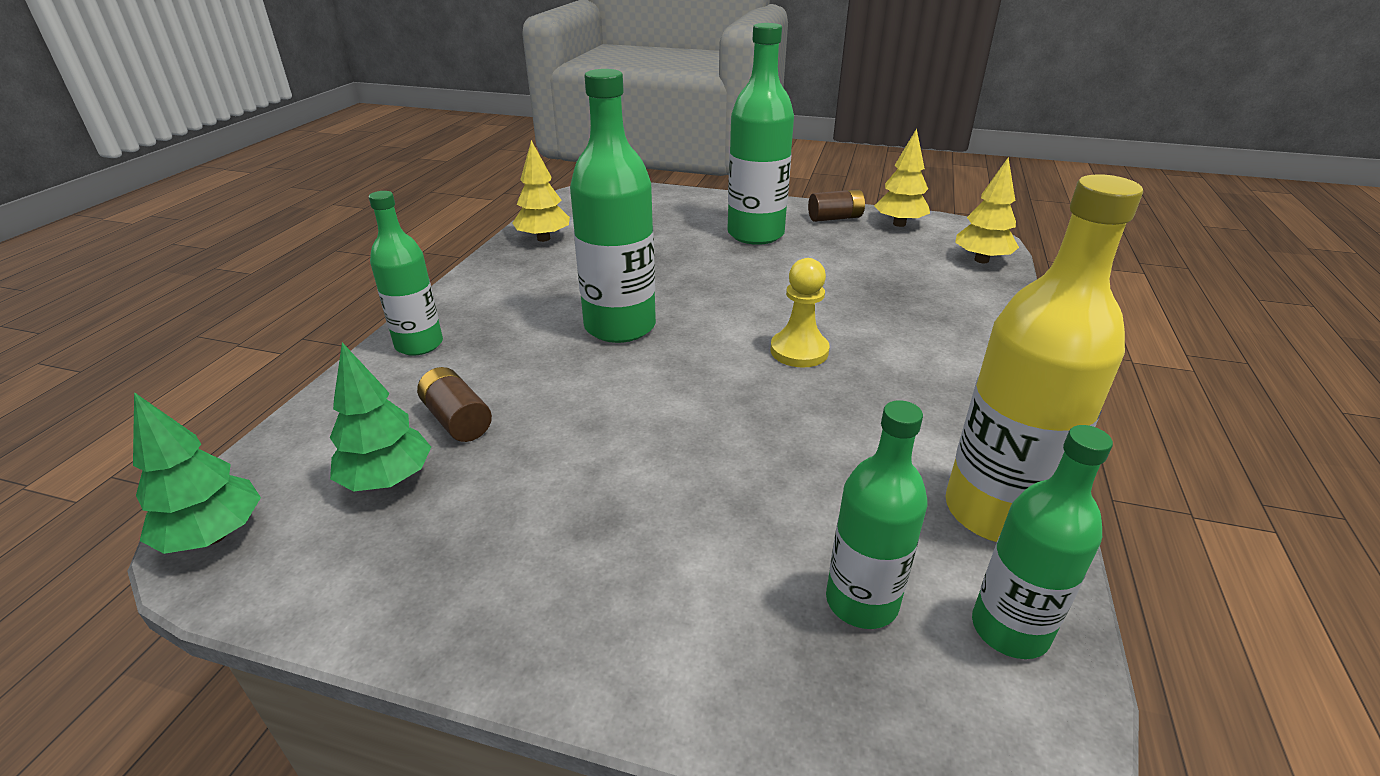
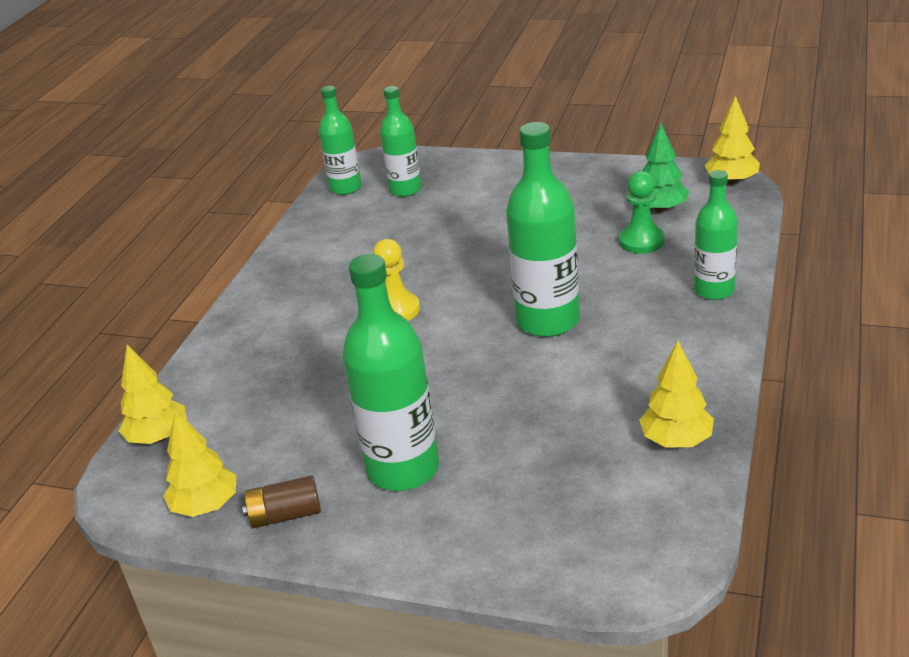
camera: 175 degrees left, 0 degrees up
(214, 536) = (731, 181): green tree -> yellow tree
(457, 420) = (641, 241): brown battery -> green pawn
(996, 512) = (320, 225): yellow bottle -> none

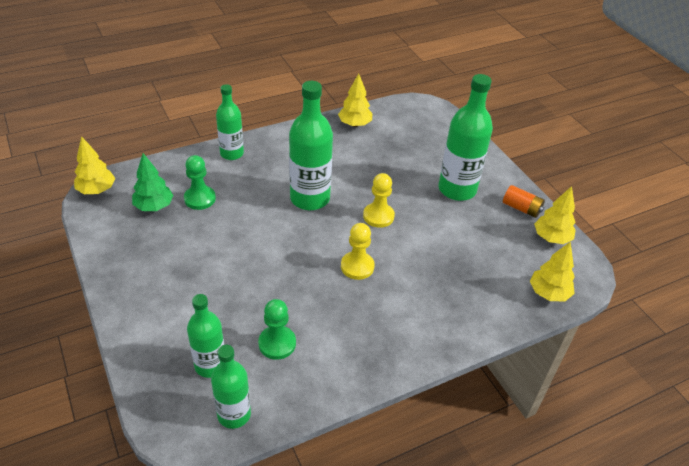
camera: 140 degrees left, 10 degrees up
(285, 515) = (521, 208): brown battery -> orange battery
(378, 227) = (277, 343): none -> green pawn
(448, 363) = (378, 216): none -> yellow pawn

